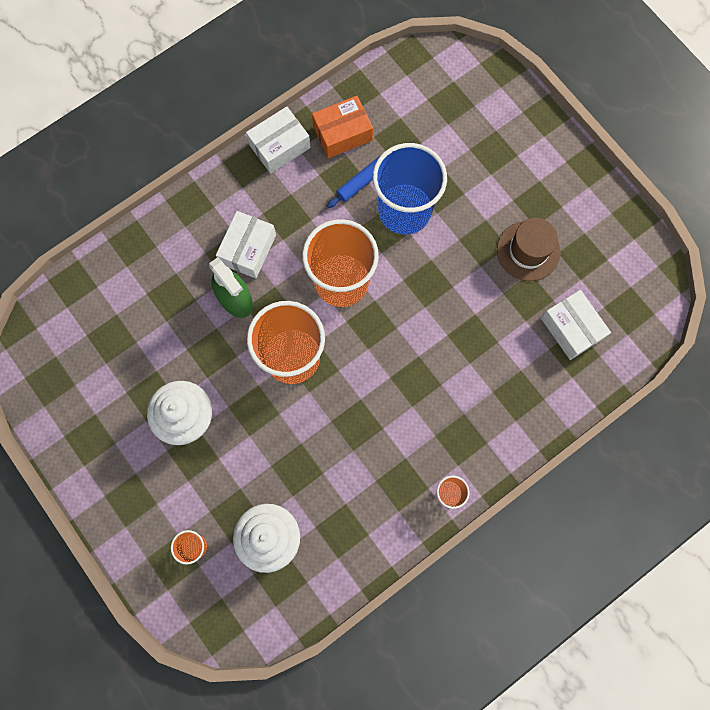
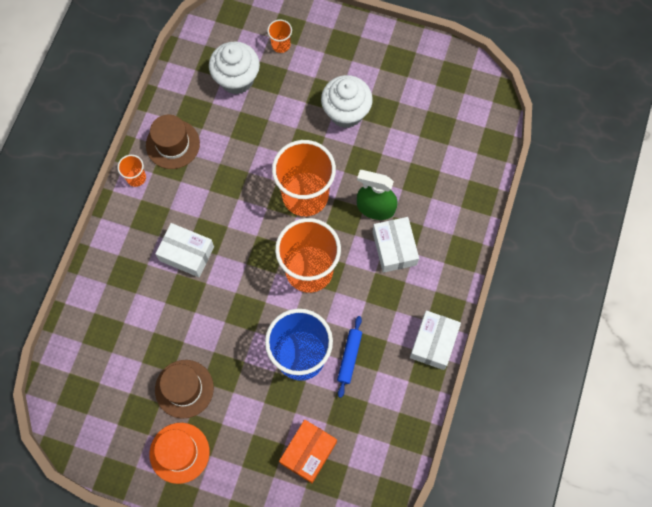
camera: 145 degrees right, 5 degrees down
(342, 133) = (393, 387): orange box -> orange box (308, 452)
(387, 506) = (173, 144): none -> brown hat
(565, 200) = (179, 453): none -> orange hat
(571, 328) = (115, 349): white box -> white box (187, 253)

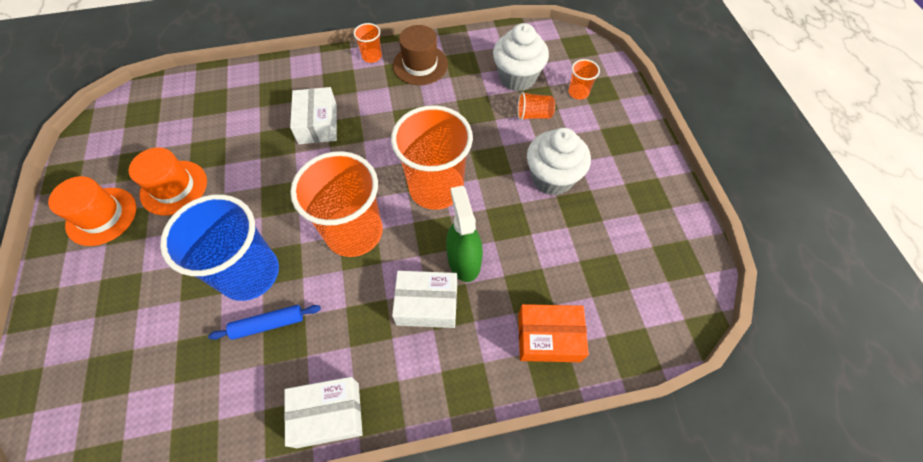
camera: 60 degrees right, 10 degrees down
(184, 389) = (174, 187): brown hat -> orange hat
(281, 90) = (533, 115): none -> orange cup
(308, 452) = (133, 339): orange box -> orange box (548, 337)
(394, 248) = (427, 304): white box -> white box turned 45 degrees clockwise

